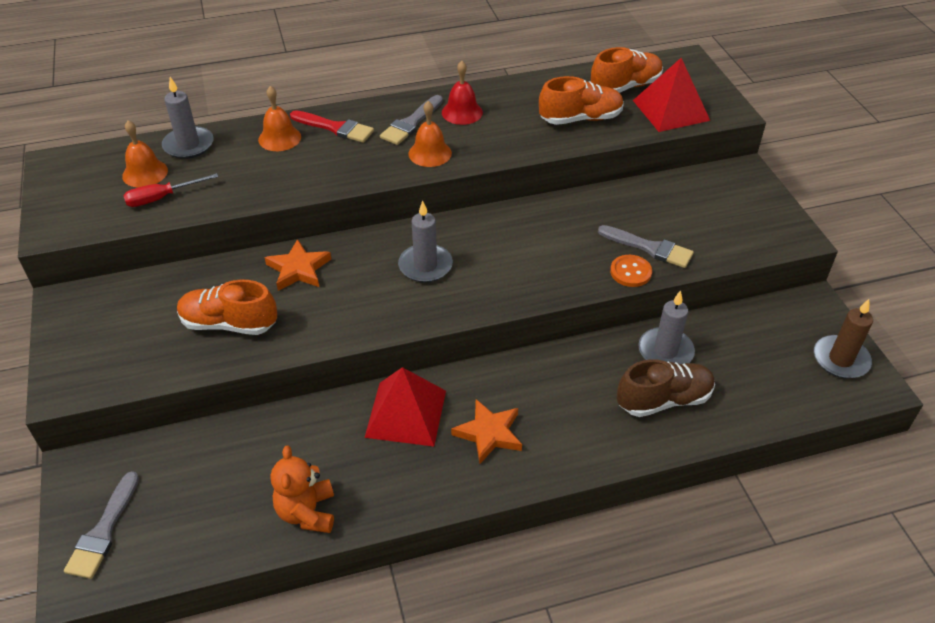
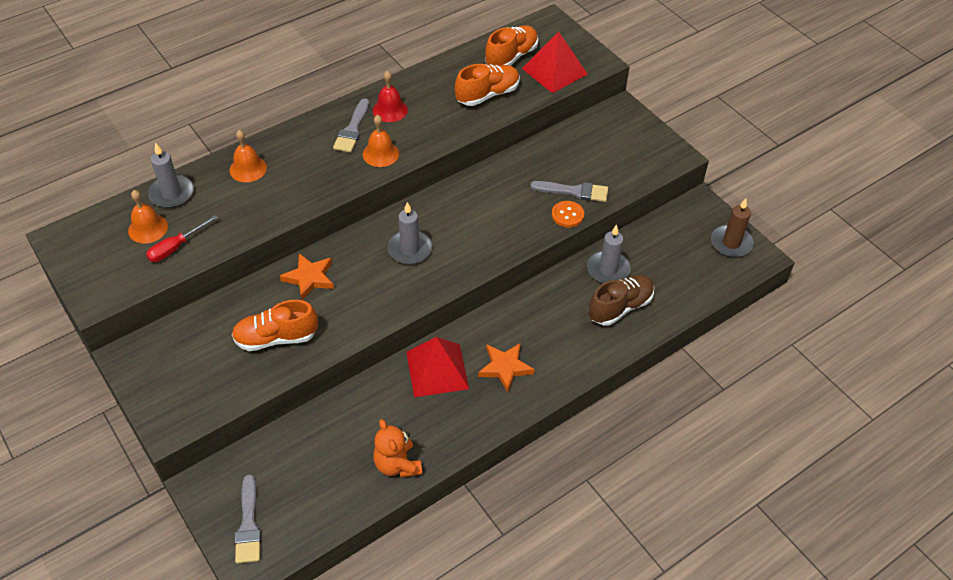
camera: 20 degrees left, 5 degrees up
(335, 128) = (291, 148): red brush -> none

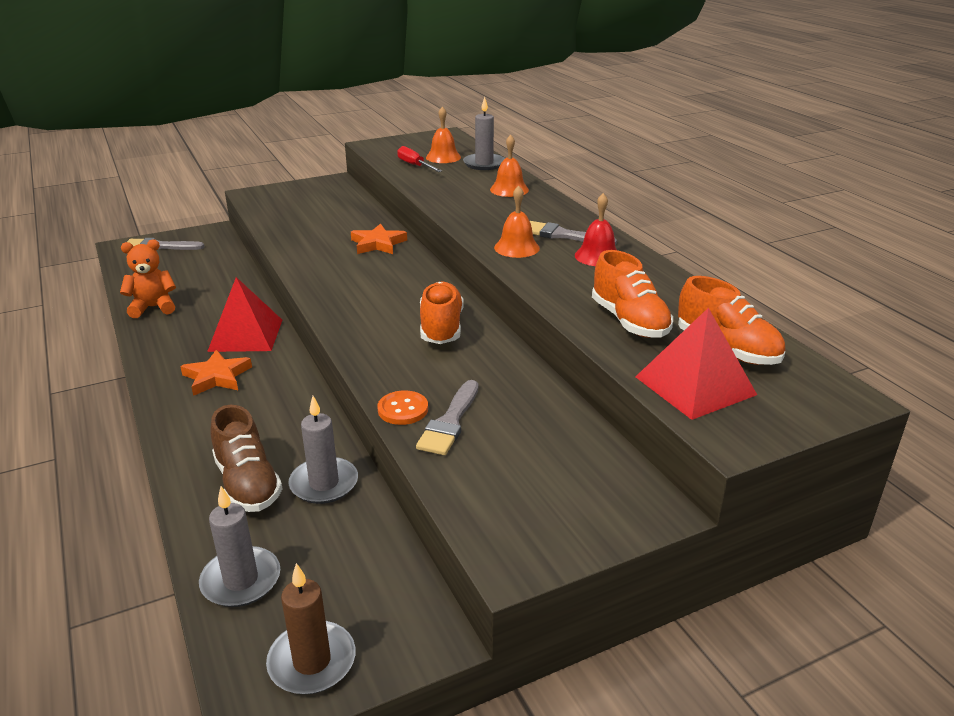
camera: 100 degrees right, 20 degrees down
(276, 338) = (312, 229): orange shoe -> orange shoe (441, 328)
(410, 249) = (392, 293): grey candle -> grey candle (241, 580)

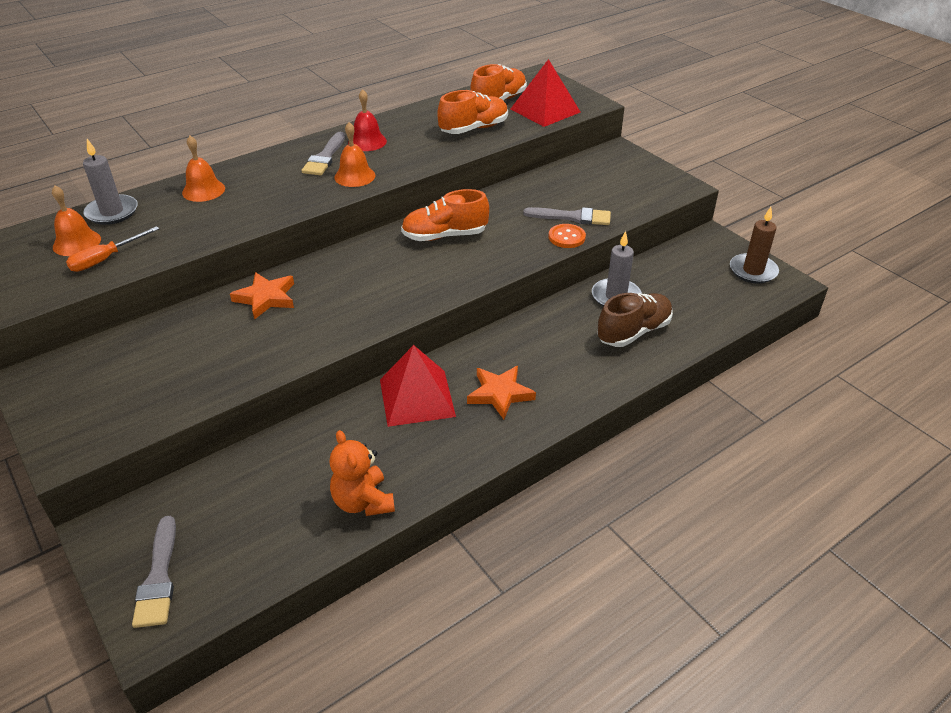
camera: 100 degrees left, 10 degrees up
(241, 580) = (718, 310): grey candle -> none
(415, 165) = (106, 259): red screwdriver -> orange screwdriver

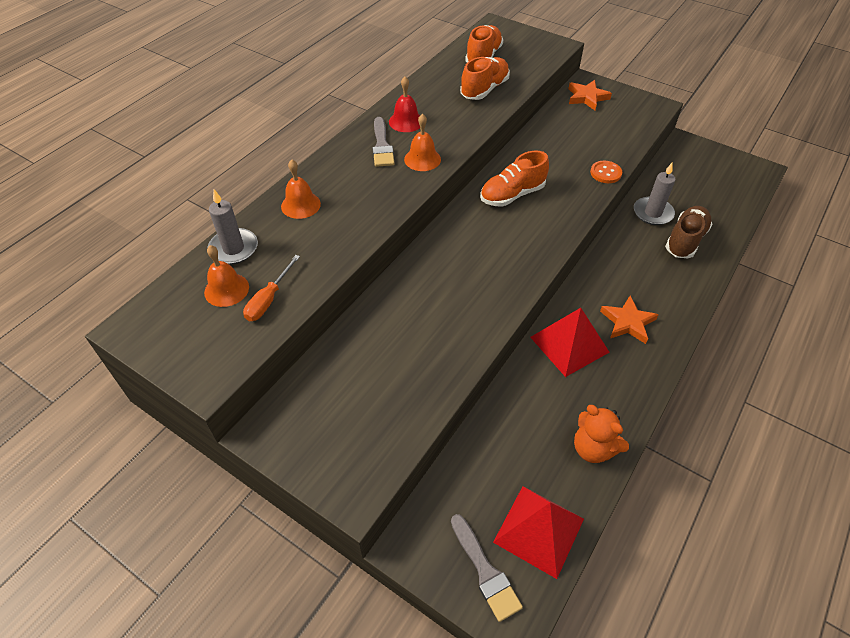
camera: 20 degrees left, 10 degrees up
(266, 298) = (411, 293): orange star -> orange star (587, 97)
(545, 110) = (527, 59): red pyramid -> red pyramid (539, 530)
(572, 217) = (597, 153): grey brush -> none
(753, 271) = (731, 165): brown candle -> none

